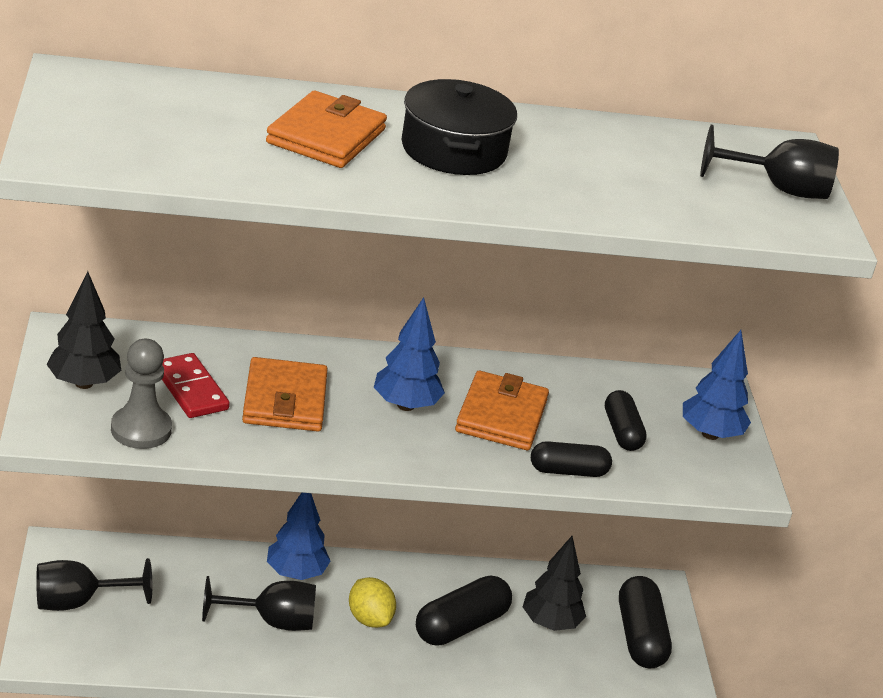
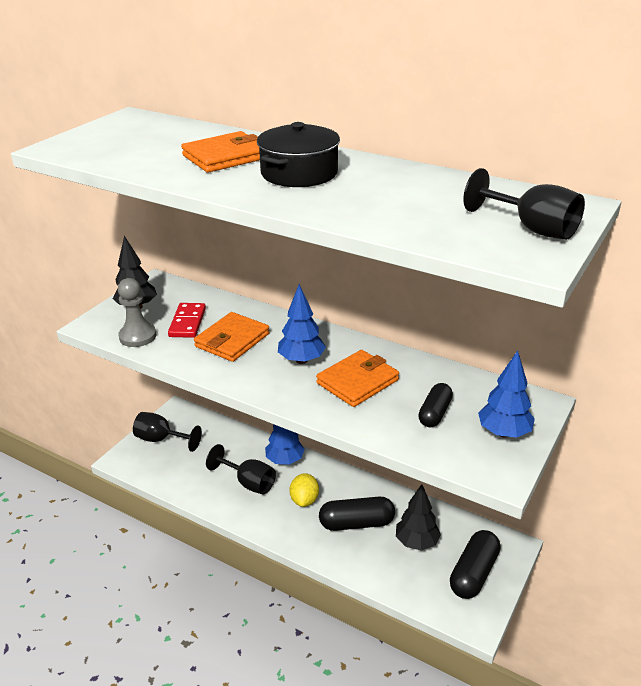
camera: 40 degrees right, 0 degrees up
(568, 471) = (368, 428): black capsule -> none

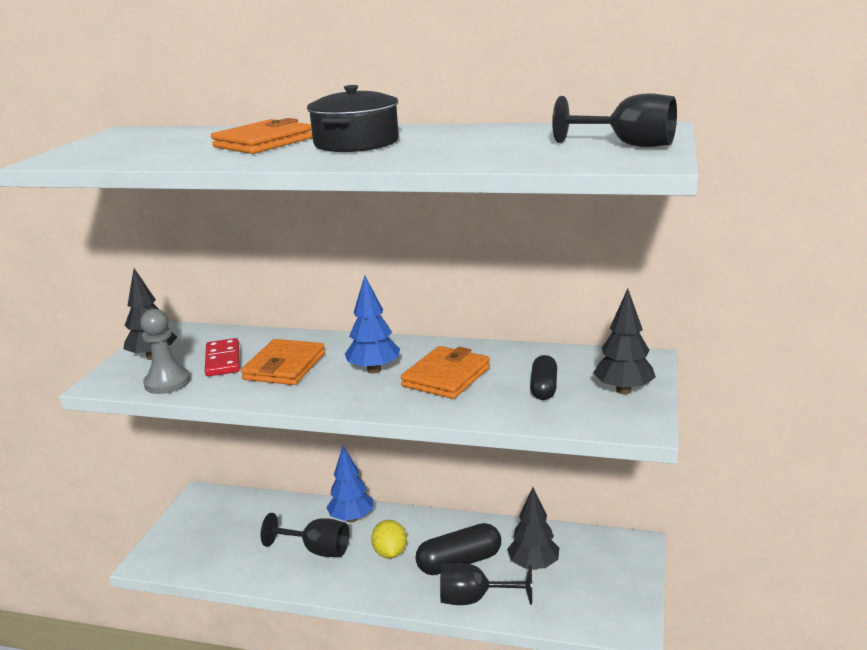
camera: 15 degrees left, 10 degrees down
(161, 439) = (192, 529): black goblet -> black goblet (474, 599)
(474, 573) = (608, 580): black capsule -> none
(504, 433) = (623, 390): blue tree -> black tree

